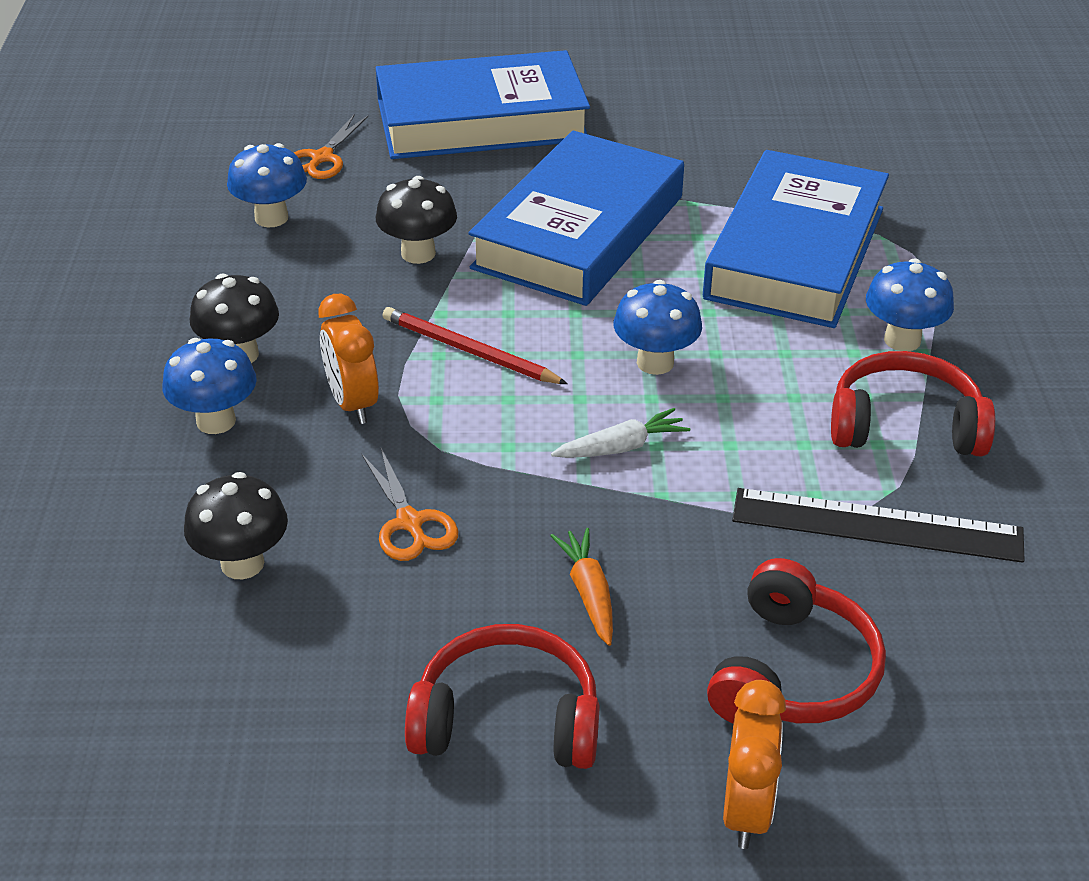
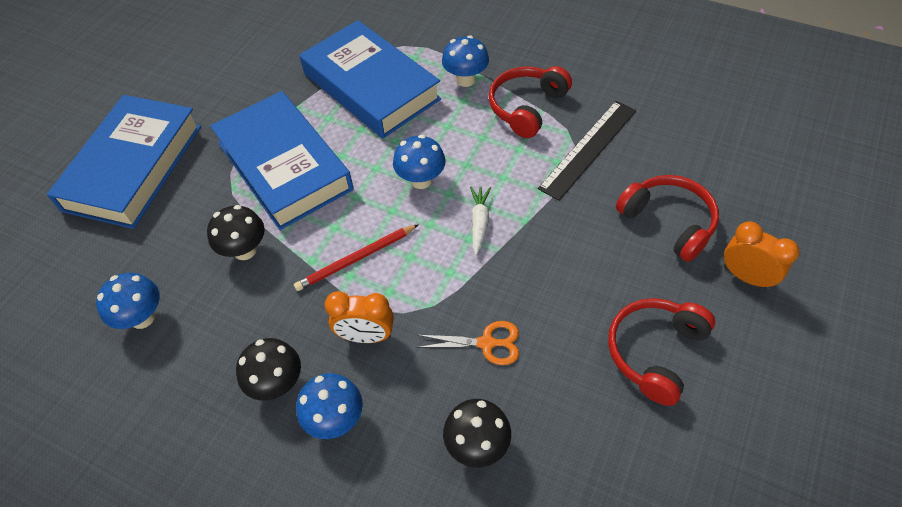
camera: 60 degrees left, 15 degrees up
(322, 158) = (98, 266): orange scissors -> none
(588, 593) = (581, 281): orange carrot -> none

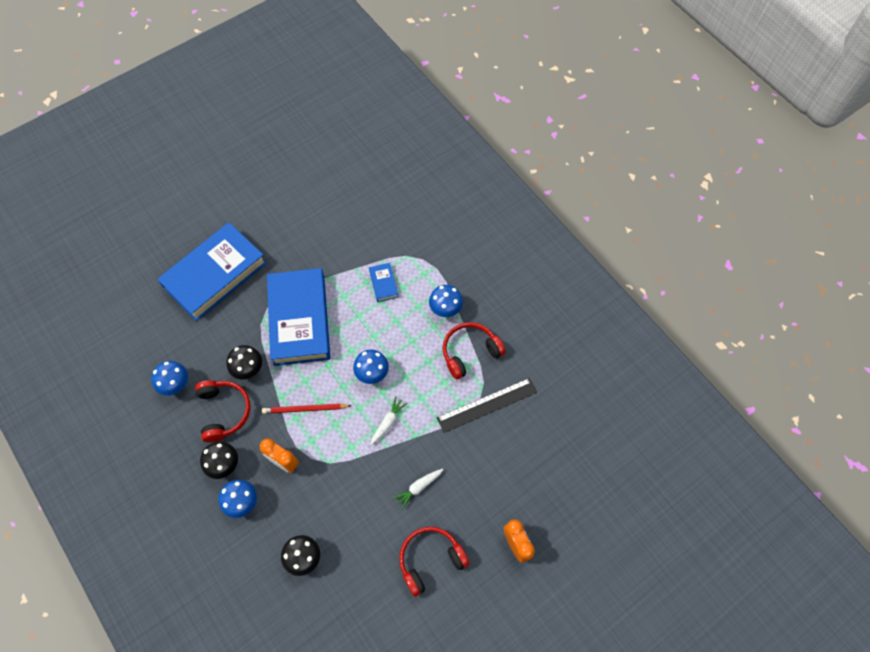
camera: 25 degrees right, 10 degrees up
(371, 86) = (383, 284): blue book -> blue book, size x0.40
(487, 343) = (344, 503): orange scissors -> none
(573, 275) = (418, 487): none -> white carrot
(668, 222) = (498, 483): red headphones -> red headphones (223, 412)

